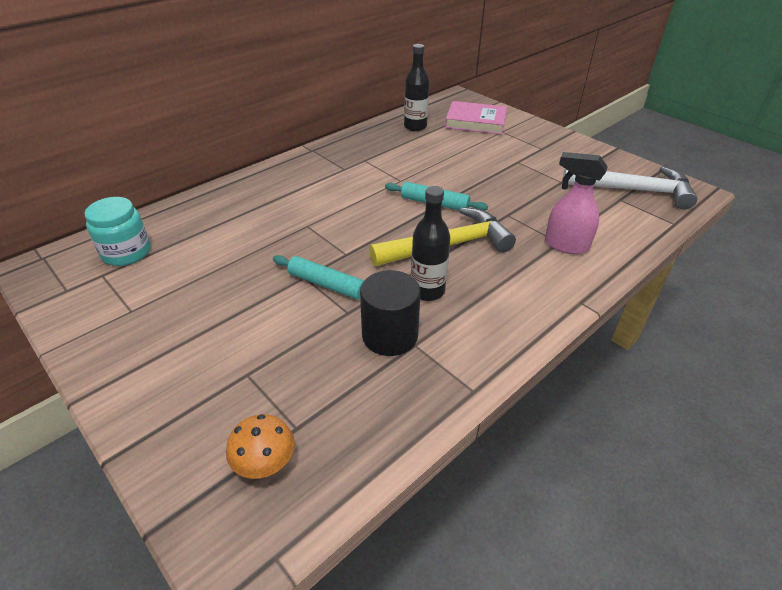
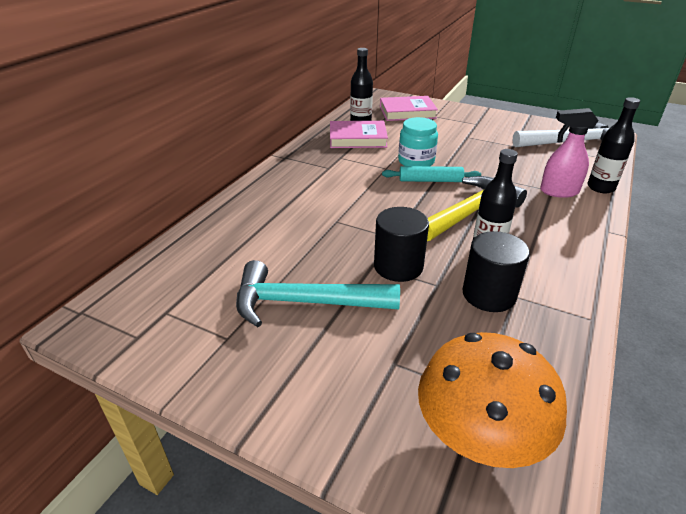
camera: 20 degrees left, 5 degrees down
(126, 252) = (175, 285): turquoise jar -> turquoise jar (416, 161)
(217, 297) = (305, 302): none -> turquoise hammer
(265, 462) = (479, 435): orange mushroom -> orange mushroom, size x2.01
(327, 284) = (398, 266): turquoise rolling pin -> black cylinder
(398, 143) = (357, 138): none -> pink book
(621, 251) = (601, 187): none -> black bottle

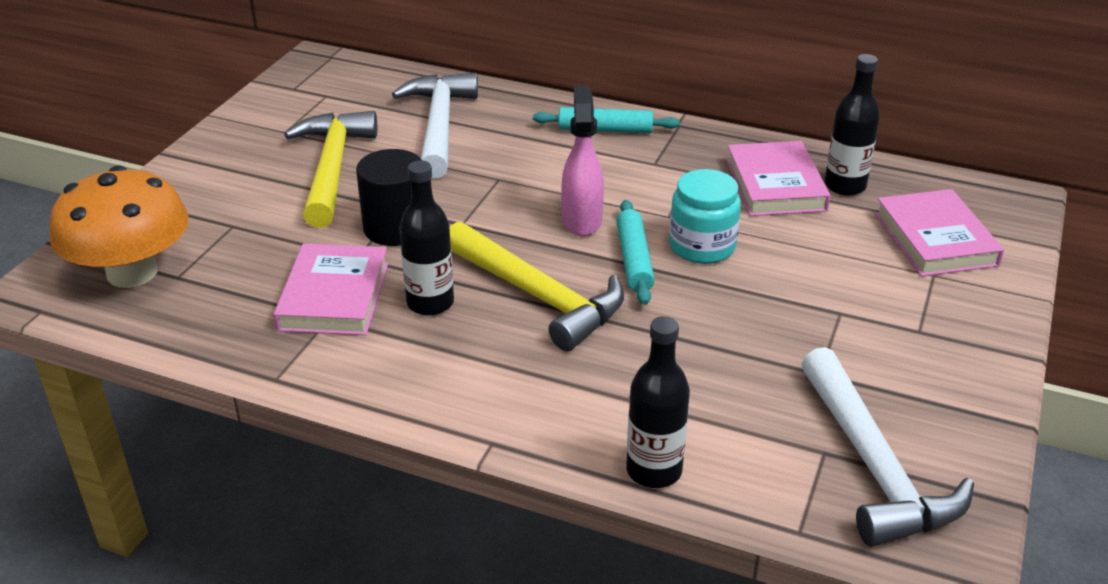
camera: 85 degrees right, 0 degrees up
(252, 245) = (439, 126): none -> white hammer
(283, 180) = (605, 129): none -> turquoise rolling pin
(305, 302) = (332, 168): turquoise hammer -> yellow hammer
(489, 294) = (334, 296): black cylinder -> pink book
(558, 192) = (624, 406): pink spray bottle -> pink spray bottle (582, 220)

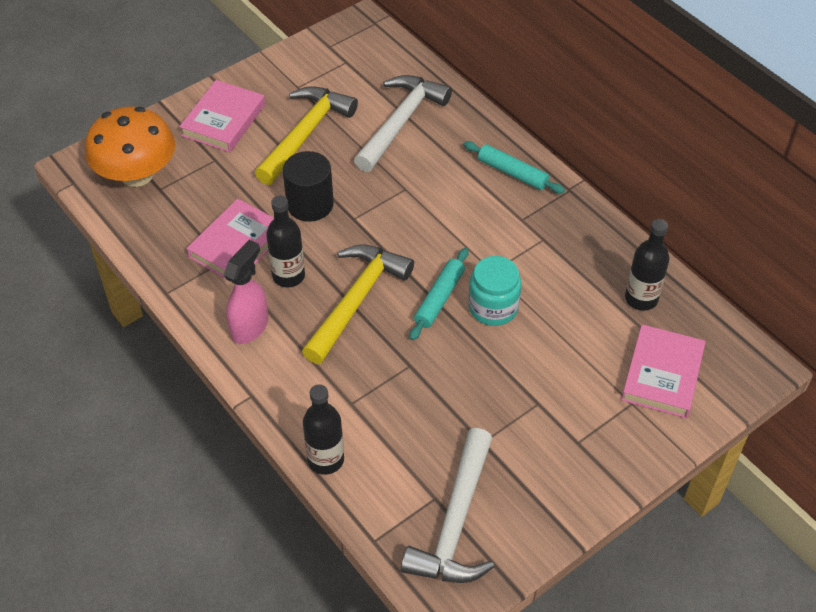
camera: 30 degrees right, 15 degrees up
(538, 296) = (356, 300): yellow hammer -> yellow hammer turned 135 degrees counterclockwise
(582, 220) = (432, 249): pink spray bottle -> pink spray bottle (250, 327)
(775, 185) = (591, 276): pink book -> pink book (223, 120)

